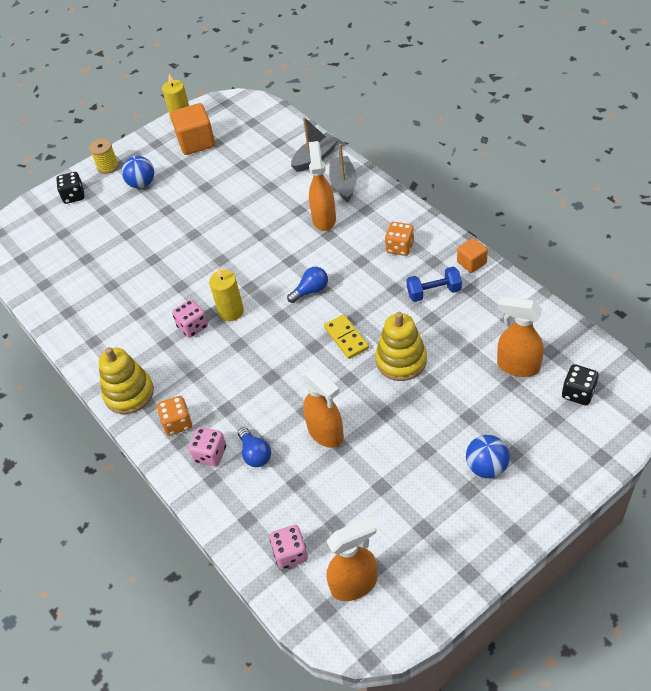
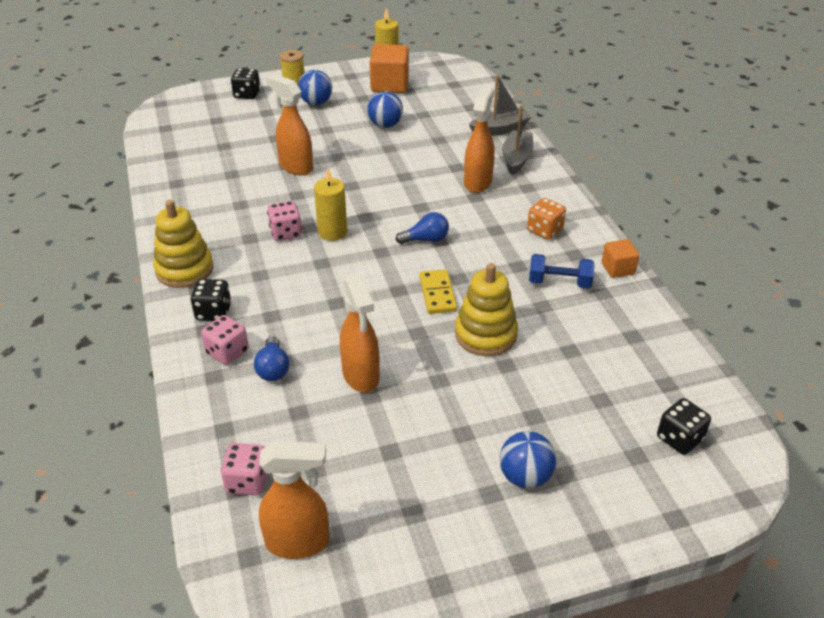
camera: 15 degrees right, 10 degrees down
(177, 423) = (213, 312): orange dice -> black dice
(216, 187) = (385, 125): none -> blue ball
(517, 366) = (618, 385): orange spray bottle -> orange spray bottle (295, 167)

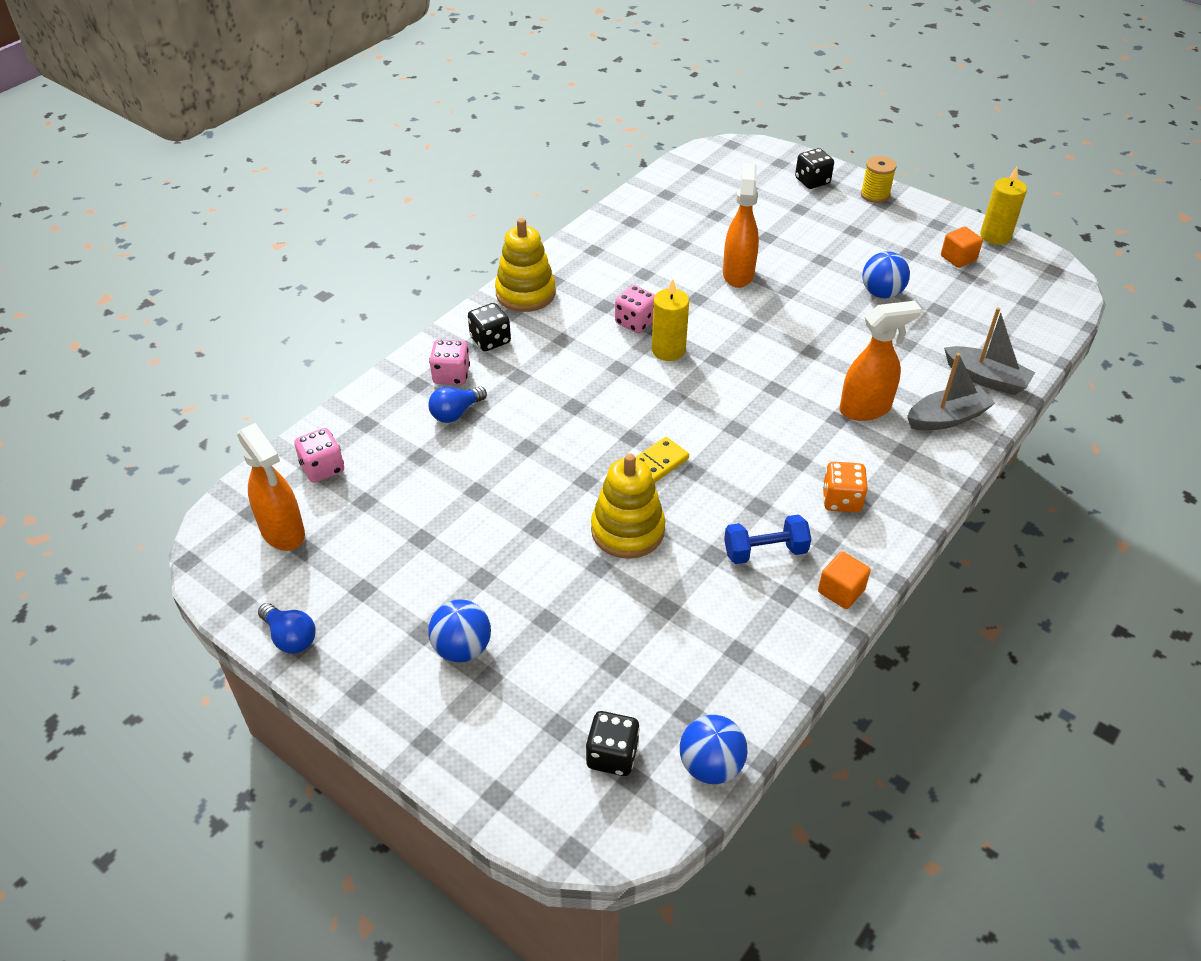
camera: 55 degrees right, 5 degrees up
(316, 103) = (857, 229): blue ball -> blue ball (710, 765)
(361, 376) = (494, 472): orange spray bottle -> none
(389, 85) = (958, 258): orange cube -> orange cube, size x0.57
(426, 239) = (726, 418): blue light bulb -> blue light bulb (290, 637)
(559, 282) = (765, 551): blue dumbbell -> blue dumbbell turned 75 degrees counterclockwise

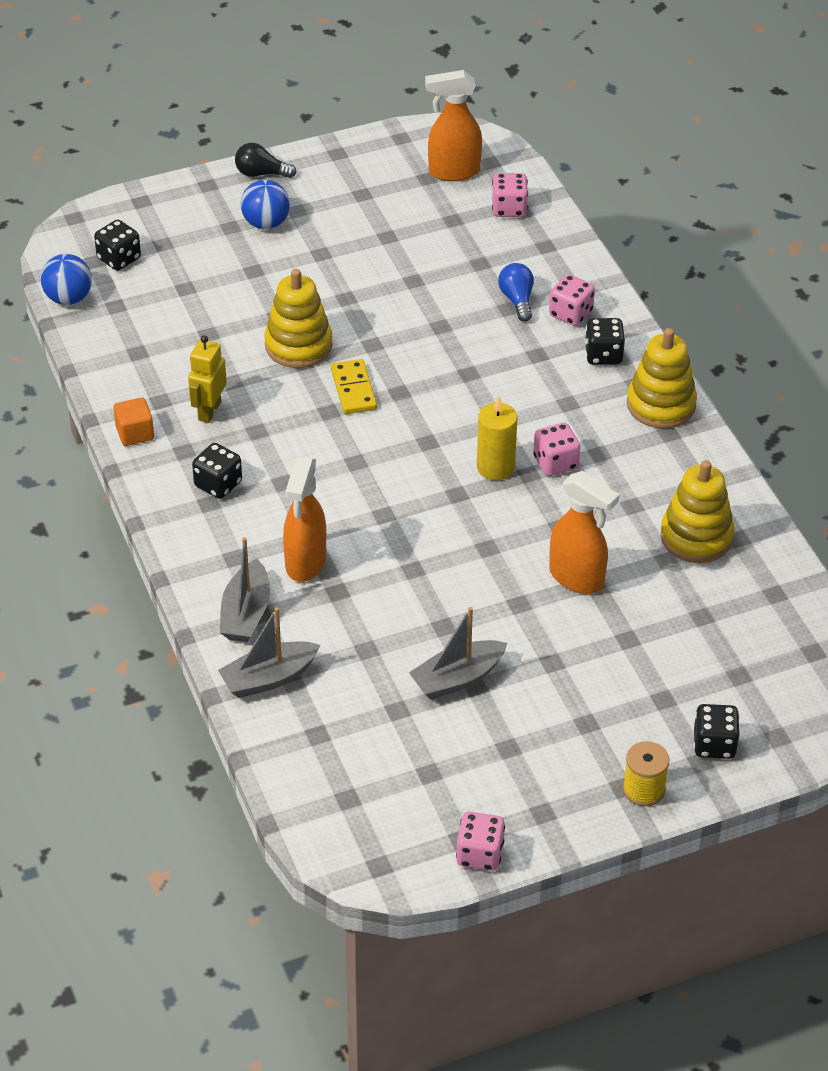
camera: 120 degrees right, 0 degrees up
(290, 637) = (348, 151): blue light bulb -> none
(375, 698) = (261, 173): none -> black light bulb
(647, 237) = (696, 537): none -> yellow stacking toy
(765, 551) = (209, 411): blue dumbbell -> yellow robot
(841, 500) = (218, 484): orange dice -> black dice
(881, 293) = (457, 678): blue ball -> grey boat
(958, 258) = (465, 788): orange cube -> none
(995, 236) = (479, 854): yellow candle -> pink dice

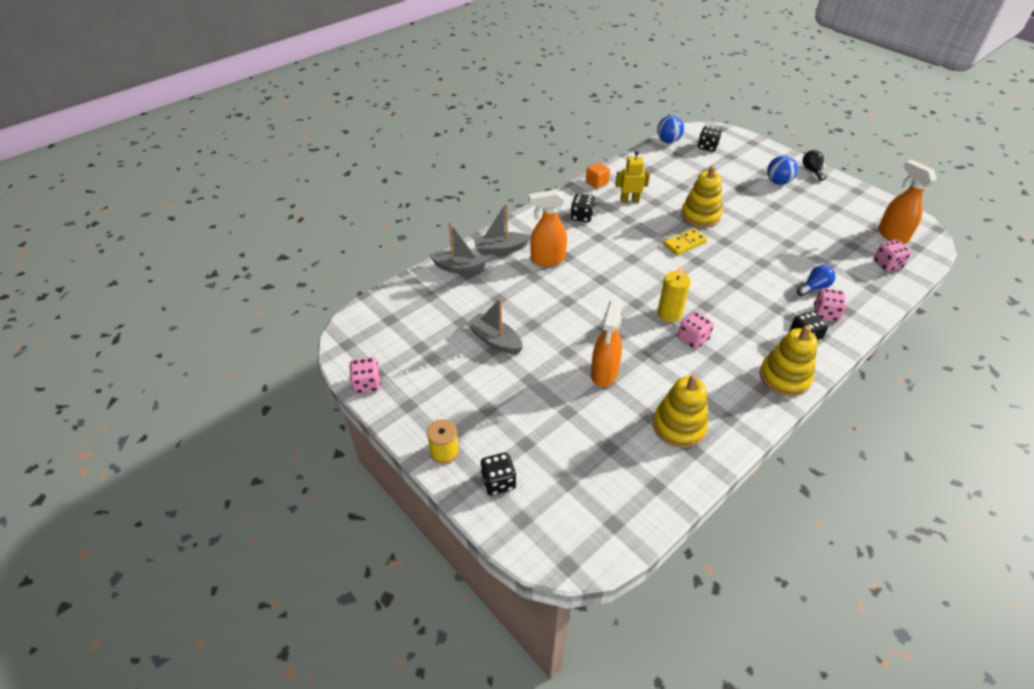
camera: 70 degrees right, 0 degrees up
(268, 678) = (460, 268): grey boat -> grey boat turned 150 degrees clockwise

